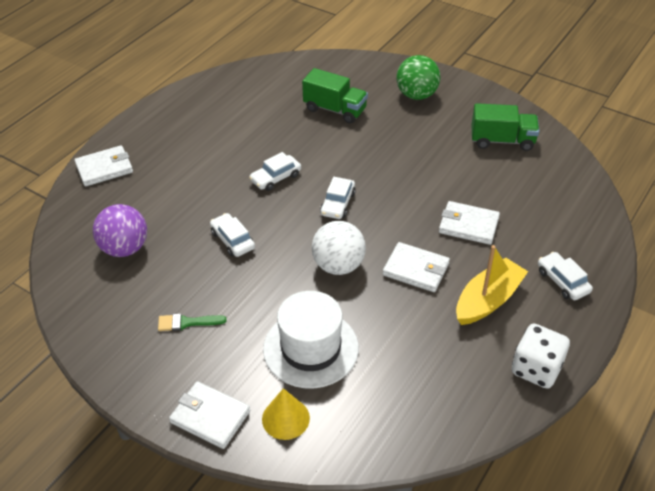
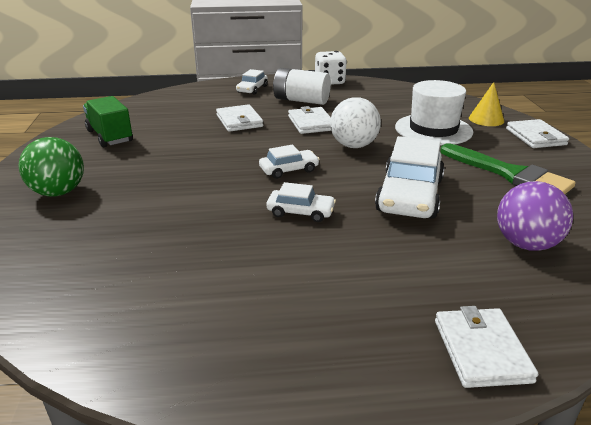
camera: 130 degrees left, 15 degrees down
(104, 168) = (481, 350): white wallet -> white wallet turned 60 degrees clockwise
(187, 323) = (510, 174): green brush -> green brush, size x2.09
(232, 240) = (409, 195): white car -> white car, size x1.90
(335, 110) = (135, 228): green truck -> none
(488, 300) = (301, 100): yellow boat -> white battery

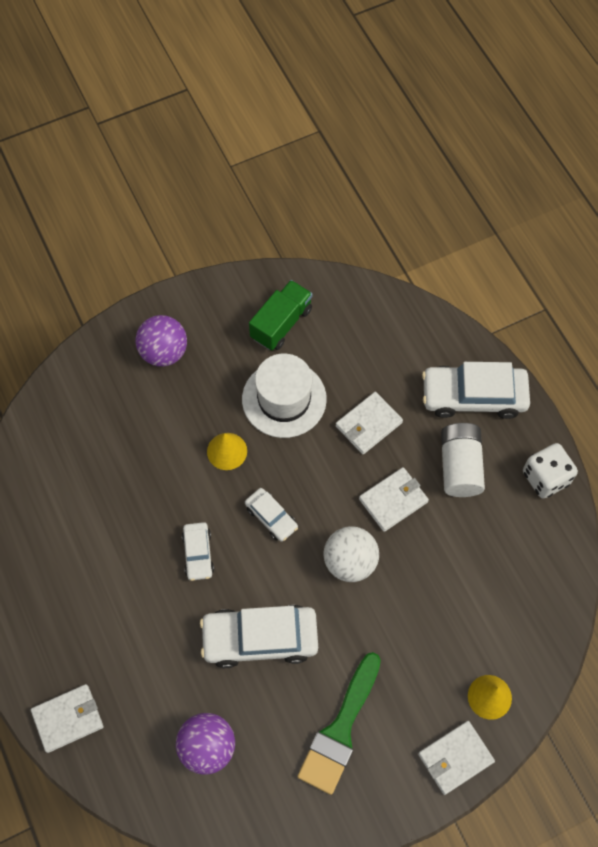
camera: 70 degrees right, 35 degrees up
(58, 192) = (164, 352): green ball -> purple ball
(203, 179) = (227, 451): none -> yellow cone
(252, 89) = (473, 396): white car -> white car, size x1.90
(433, 129) = (430, 638): white hat -> white hat (284, 399)

